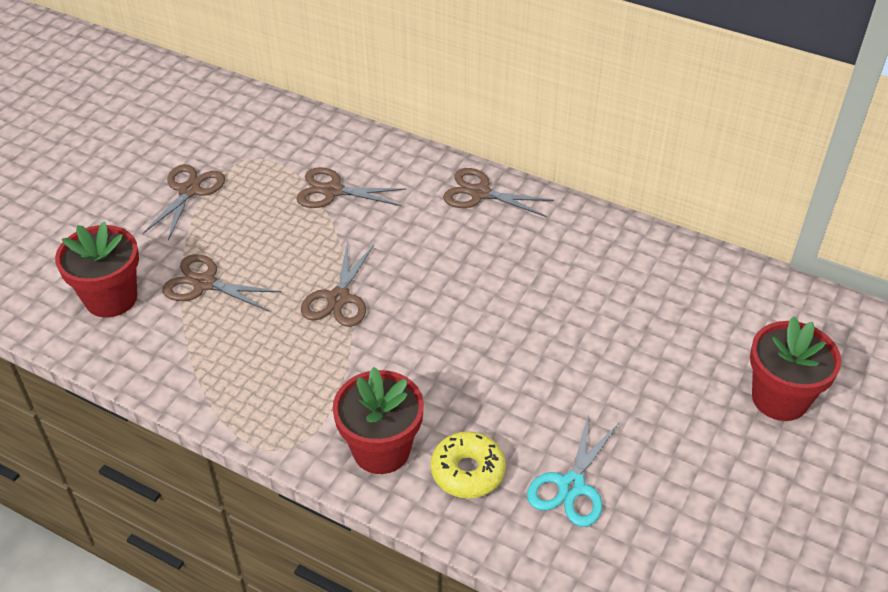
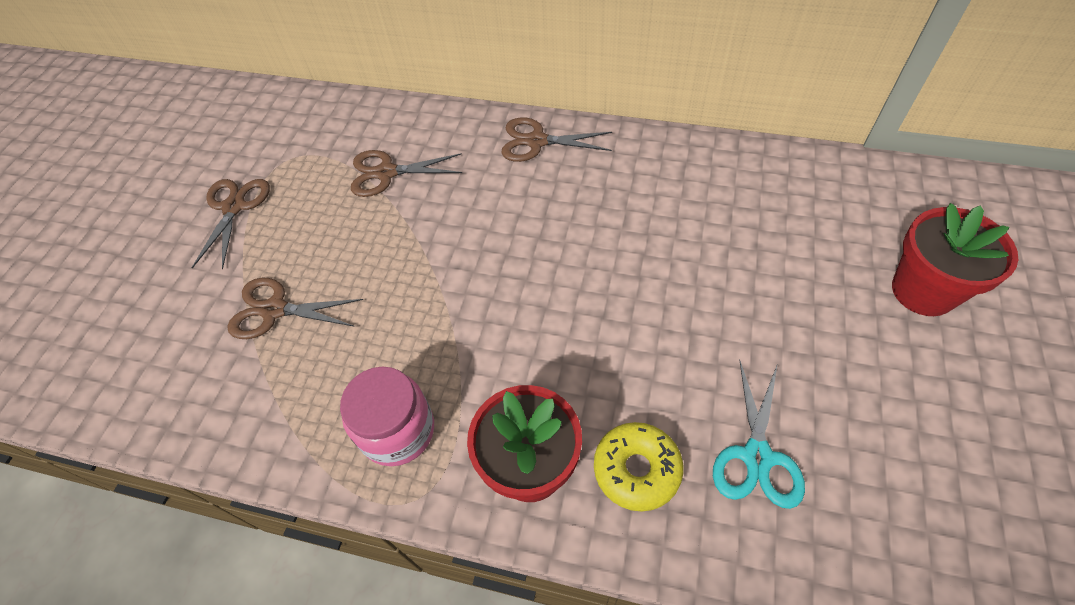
camera: 10 degrees left, 10 degrees up
(111, 298) = (171, 354): red flower pot -> none
(282, 398) = (397, 430): none -> pink jar
(338, 298) = (427, 291): brown scissors -> none

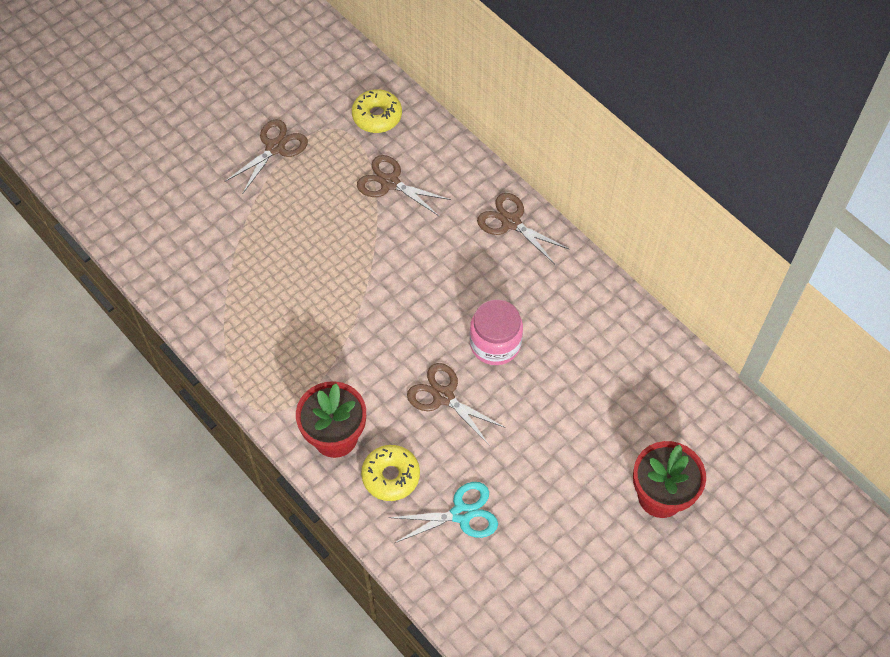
camera: 30 degrees right, 5 degrees up
(274, 310) = (257, 244): brown scissors -> brown scissors (443, 396)
(329, 127) = (377, 116): none -> yellow donut
(397, 430) = (279, 368): pink jar -> pink jar (495, 344)
(756, 457) = (461, 514): turquoise scissors -> turquoise scissors turned 150 degrees counterclockwise

